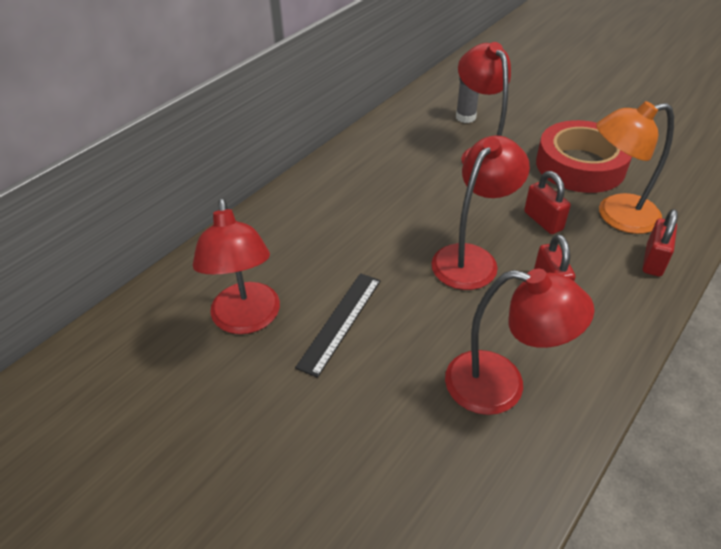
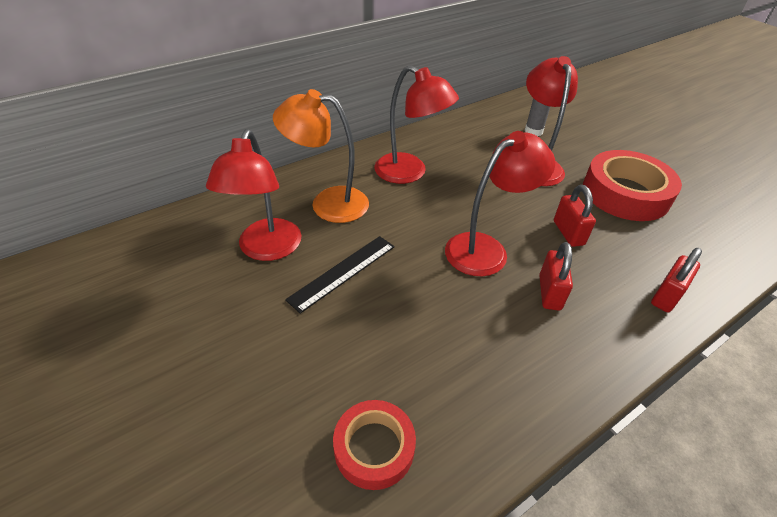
camera: 15 degrees right, 0 degrees up
(453, 483) = (374, 447): none -> red tape
(501, 386) = (462, 370): red lamp -> red lamp (409, 173)
(616, 216) = (644, 245): orange lamp -> orange lamp (328, 203)

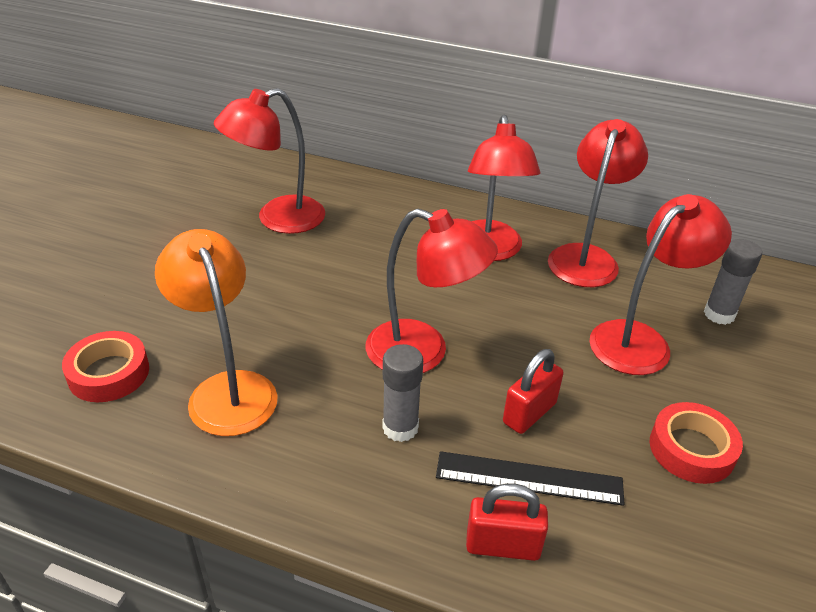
camera: 55 degrees right, 5 degrees down
(328, 203) = (376, 222): orange lamp -> orange lamp (227, 389)
(343, 272) = (291, 272): black ruler -> black ruler (529, 478)
(450, 143) = (586, 257): none -> red lamp
(549, 292) = (400, 427): red padlock -> grey glue stick
(625, 193) = (691, 449): red tape -> red tape, size x0.58

